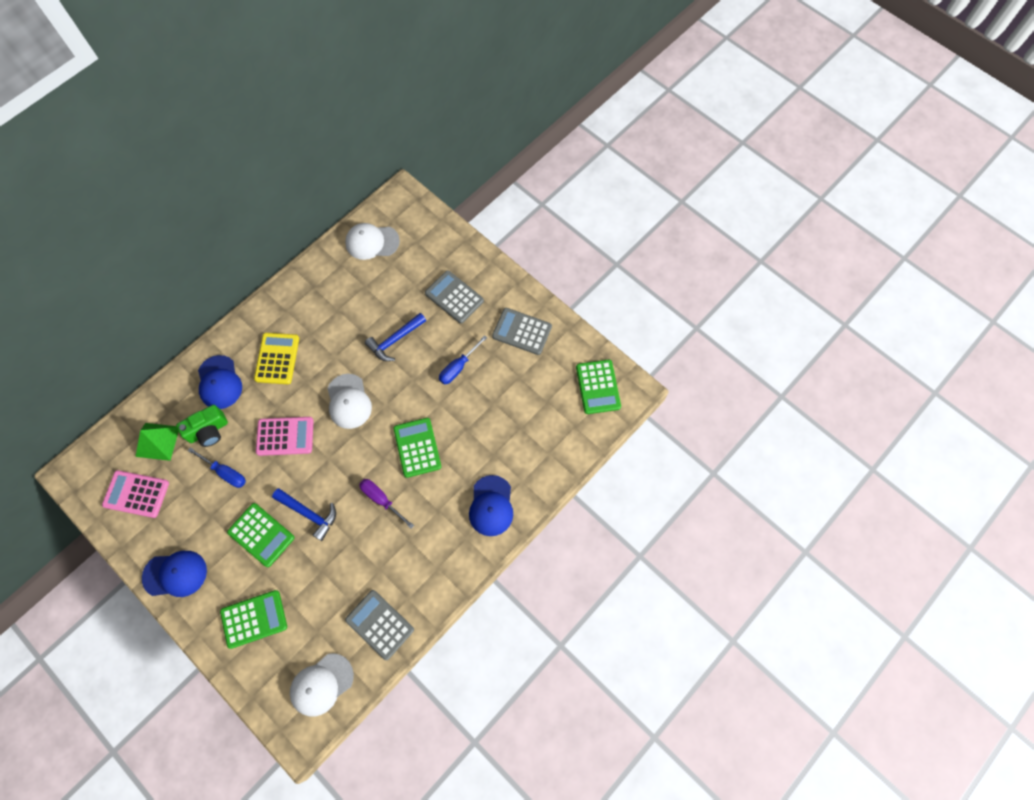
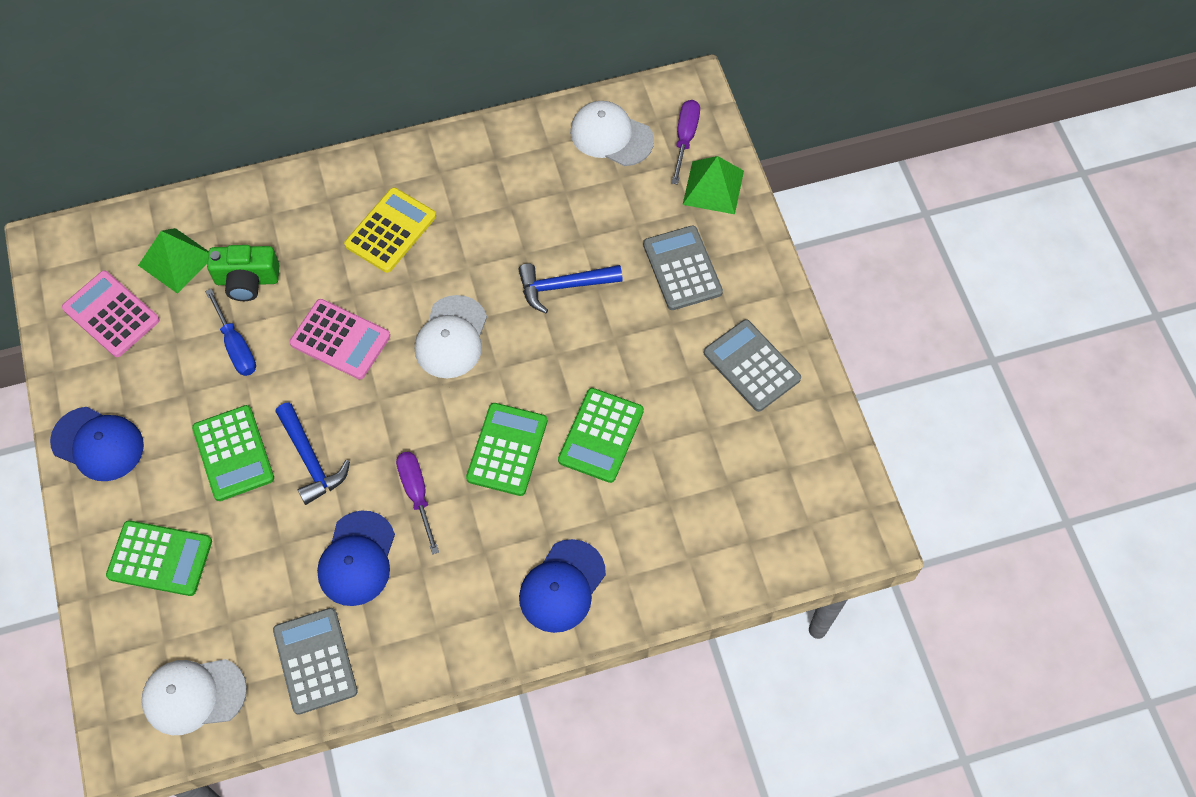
camera: 30 degrees right, 5 degrees down
(219, 382) = (298, 224): blue cap -> blue cap (357, 559)
(414, 223) = (685, 138): none -> purple screwdriver
(445, 243) = (713, 187): none -> green pyramid
(458, 367) = (630, 369): blue screwdriver -> none
(598, 387) = (818, 503): green calculator -> green calculator (601, 435)

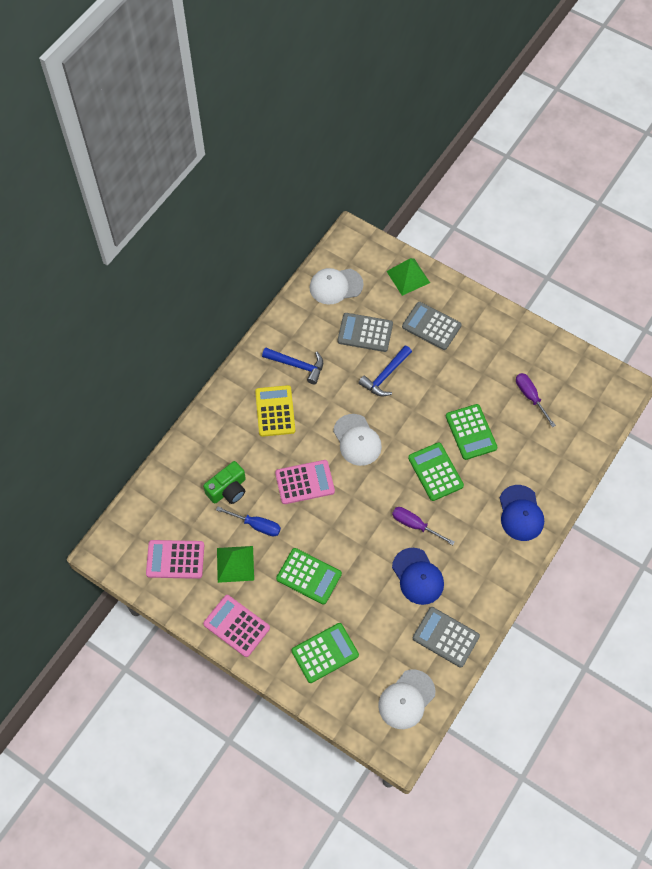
camera: 40 degrees left, 0 degrees up
(98, 444) = (236, 626): blue cap -> pink calculator
(176, 260) = (181, 507): green pyramid -> green pyramid (235, 564)
(310, 460) = (349, 549): blue hammer -> blue hammer (297, 365)
(685, 138) = (372, 262): purple screwdriver -> purple screwdriver (530, 397)
(751, 366) = (505, 348): grey calculator -> grey calculator (365, 333)

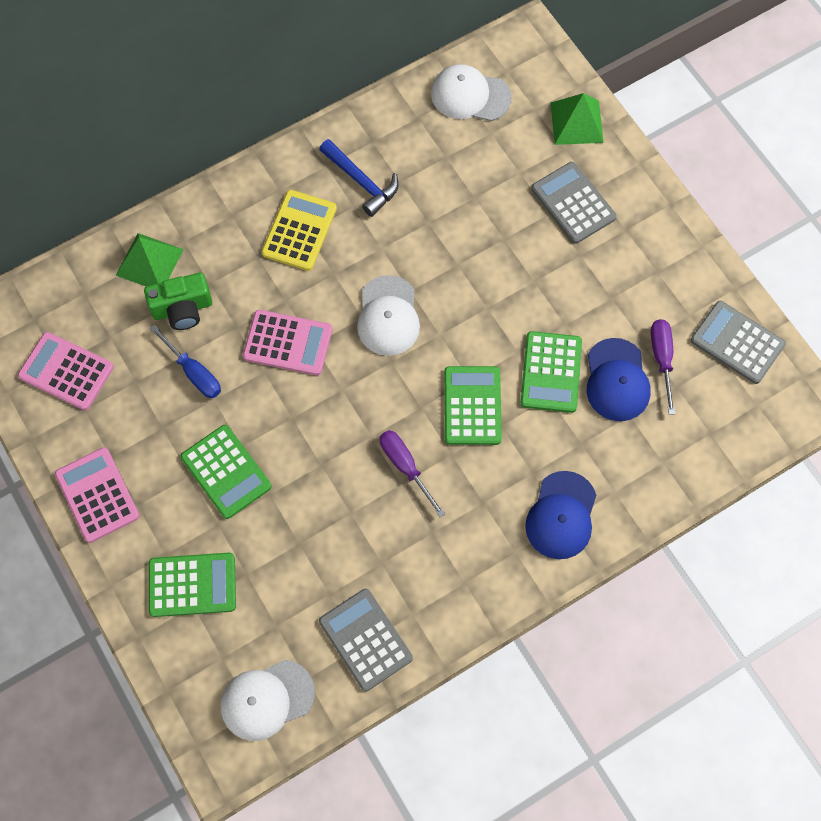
camera: 25 degrees right, 5 degrees up
(235, 564) = (139, 411): green pyramid -> green pyramid (149, 262)
(365, 333) = (476, 175): grey calculator -> grey calculator (737, 342)
(385, 376) = (473, 245): blue hammer -> none
(417, 576) = (371, 538): blue cap -> blue cap (617, 380)

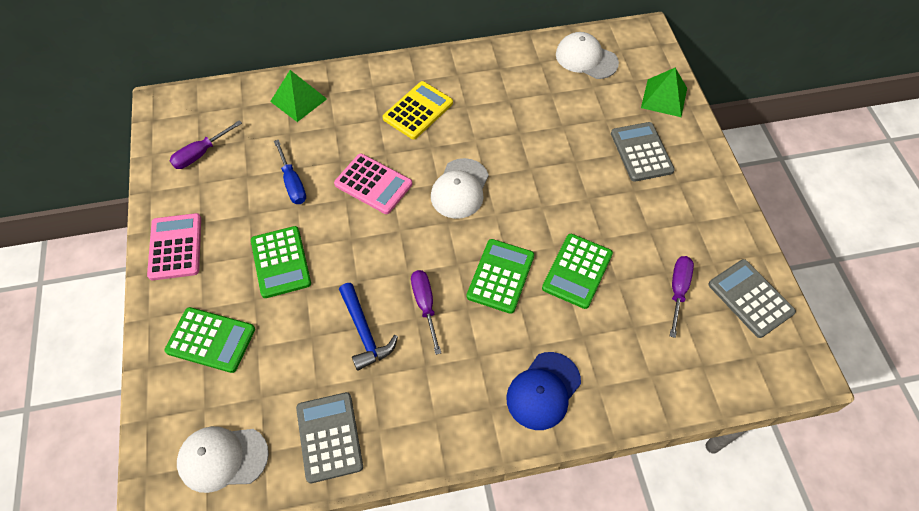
camera: 20 degrees right, 10 degrees down
(66, 371) = (201, 154): pink calculator -> purple screwdriver
(182, 309) = (306, 137): green camera -> none
(361, 182) = (479, 92): blue hammer -> blue hammer (364, 332)
(617, 380) = (632, 295): blue cap -> none

